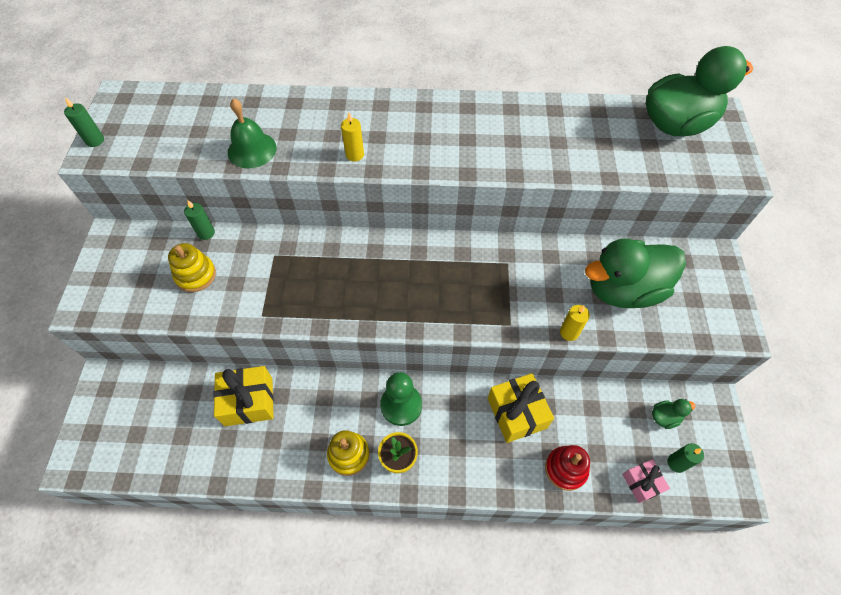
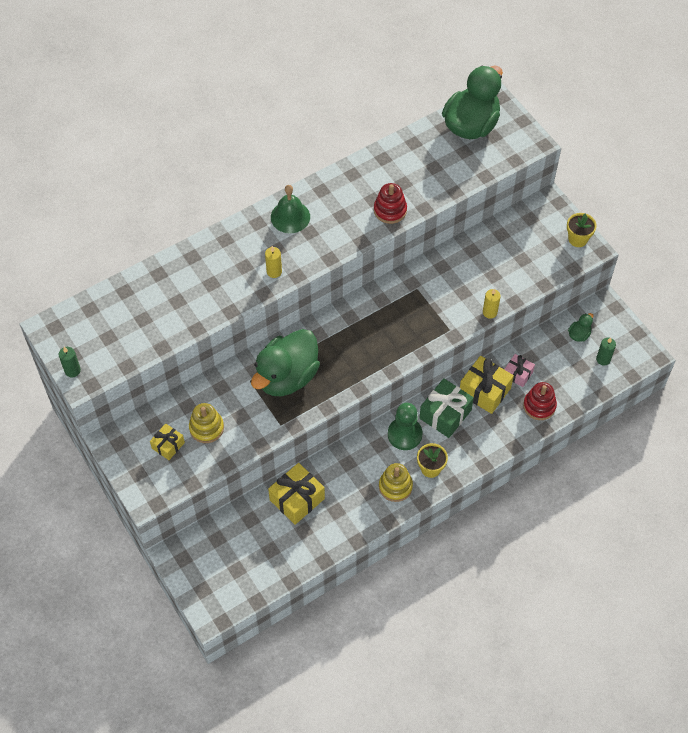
camera: 35 degrees left, 0 degrees up
(149, 270) = (168, 445): none -> yellow gift
(206, 233) = (183, 395): green candle -> none
(252, 150) = (197, 310): green bell -> green bell (290, 217)
(457, 411) = (445, 414): none -> green gift
(522, 159) = (390, 210): none -> red stacking toy
(623, 290) = (504, 262): green duck -> green duck (287, 377)
(642, 483) = (590, 385): pink gift -> pink gift (518, 374)
(728, 312) = (578, 239): none -> yellow flower pot

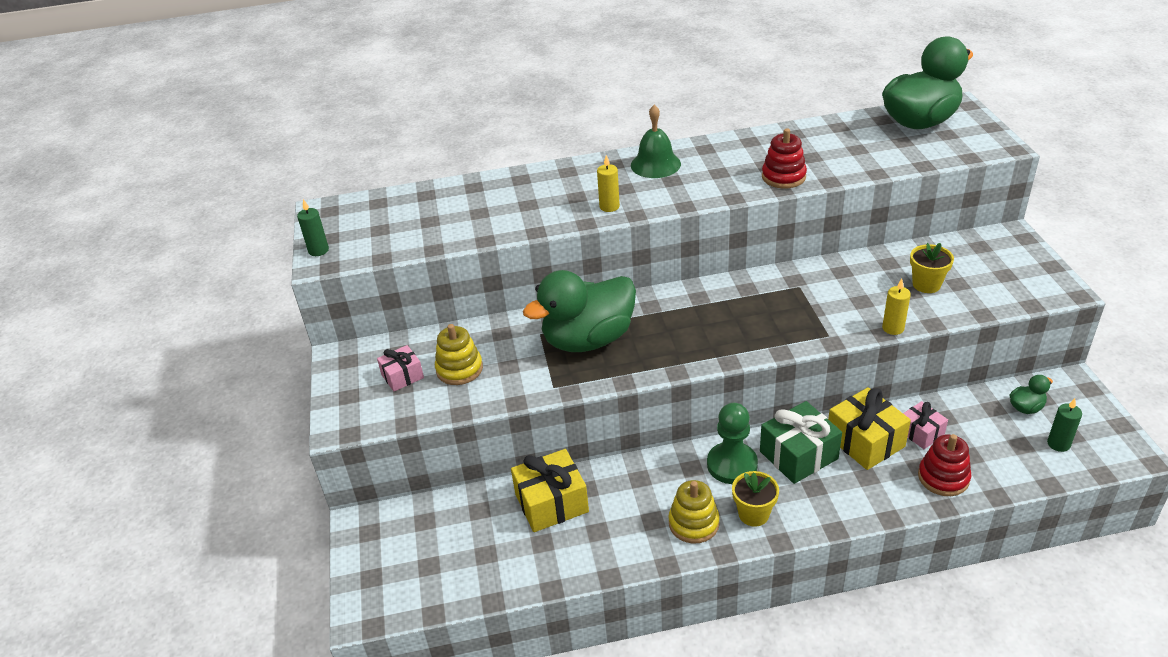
camera: 25 degrees right, 20 degrees down
(168, 445) = (402, 376): yellow gift -> pink gift
(578, 239) = (1045, 277): yellow flower pot -> yellow flower pot (926, 284)

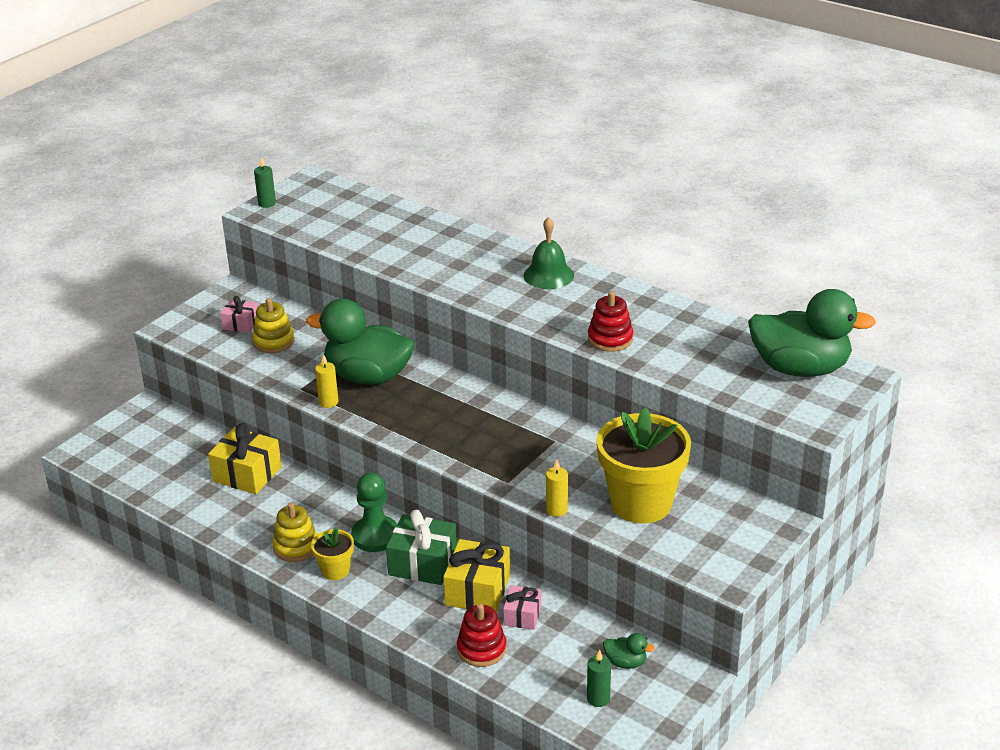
camera: 45 degrees right, 5 degrees down
(609, 206) = (463, 284): yellow candle -> yellow candle (328, 402)
(926, 284) = (641, 503): yellow flower pot -> yellow flower pot, size x2.10

